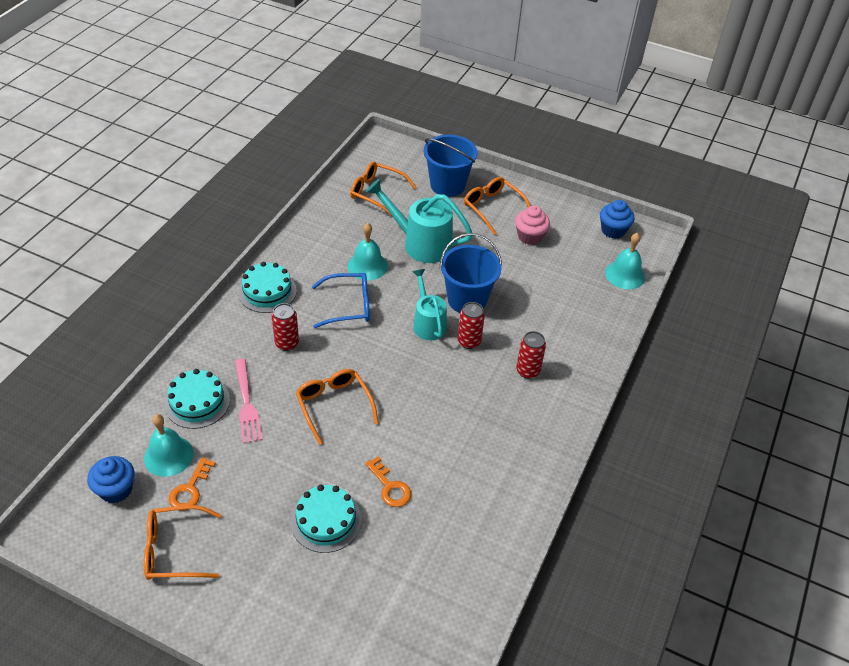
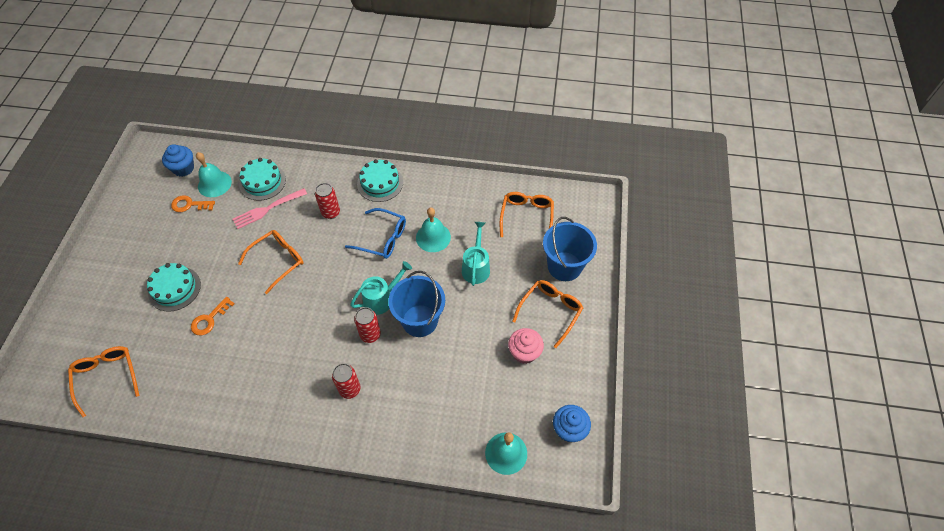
camera: 75 degrees right, 10 degrees up
(174, 550) = (142, 214): orange glasses -> orange glasses (107, 377)
(349, 306) = (383, 239): blue glasses -> blue glasses turned 45 degrees counterclockwise
(420, 243) = (476, 267): turquoise watering can -> turquoise watering can, size x0.65

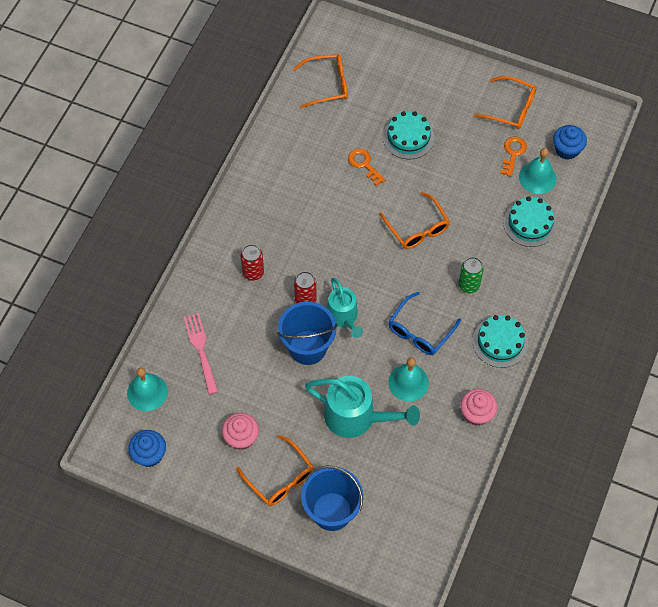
camera: 105 degrees right, 5 degrees up
(268, 209) = (489, 225): pink fork -> pink fork (201, 350)
(331, 213) = (469, 285): red can -> green can
(447, 187) = (476, 413): none -> pink cupcake
(476, 267) = (357, 417): turquoise watering can -> turquoise watering can, size x1.54
(526, 216) = (411, 491): orange glasses -> orange glasses (511, 109)

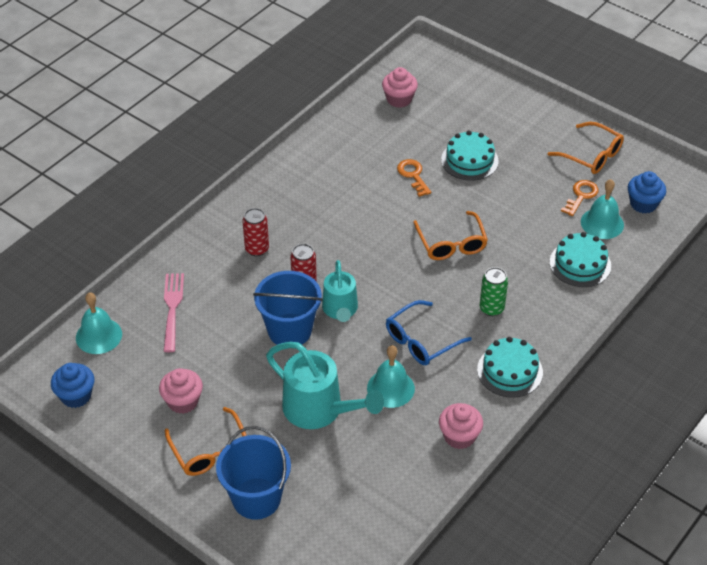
camera: 15 degrees right, 15 degrees down
(327, 85) = (399, 99): orange glasses -> pink cupcake

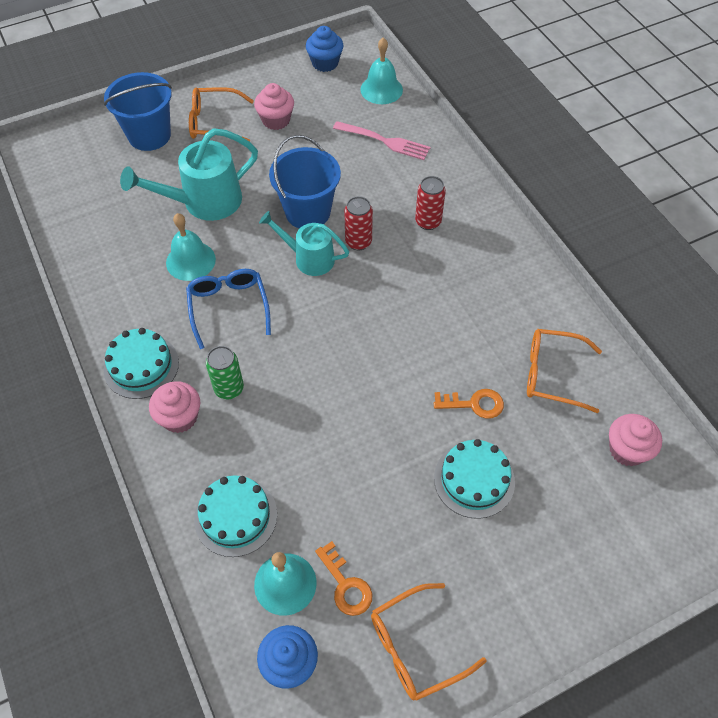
camera: 115 degrees right, 10 degrees up
(451, 244) = (343, 394): orange glasses -> orange glasses (552, 374)
(459, 436) = (101, 290): pink cupcake -> pink cupcake (180, 417)

